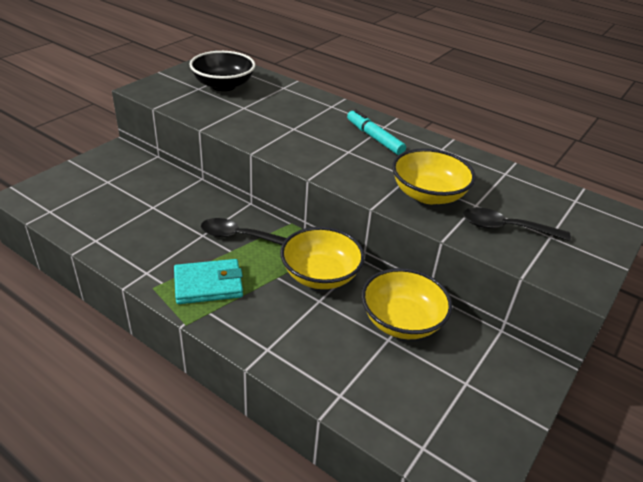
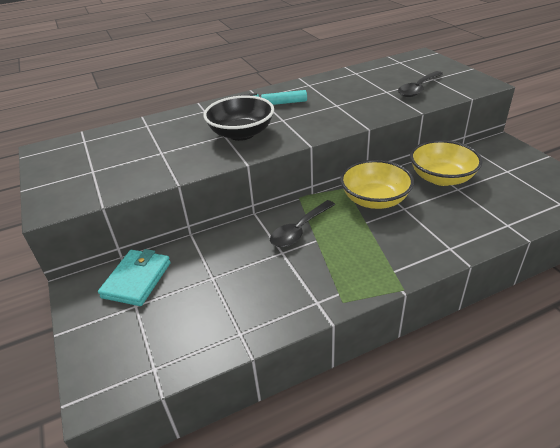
camera: 55 degrees left, 0 degrees up
(208, 284) = (356, 264): turquoise wallet -> turquoise wallet (137, 280)
(223, 85) = (104, 155): black bowl -> black bowl (241, 133)
(428, 194) = (364, 104): yellow bowl -> none

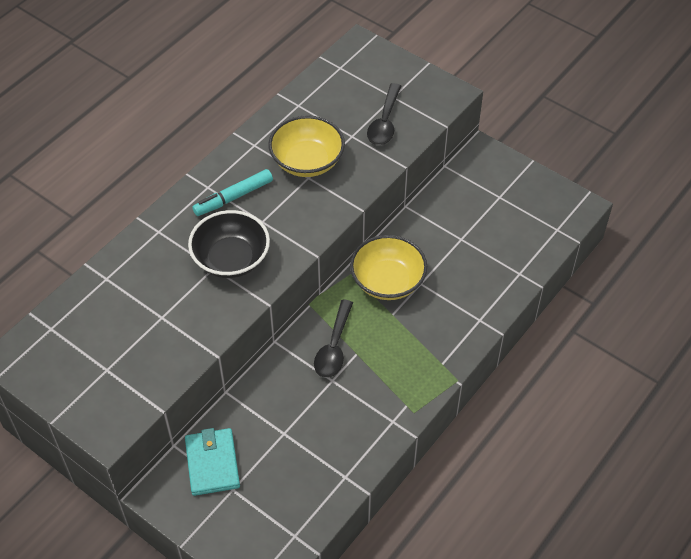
camera: 30 degrees left, 15 degrees up
(441, 178) = (440, 228): yellow bowl -> yellow bowl (307, 161)

